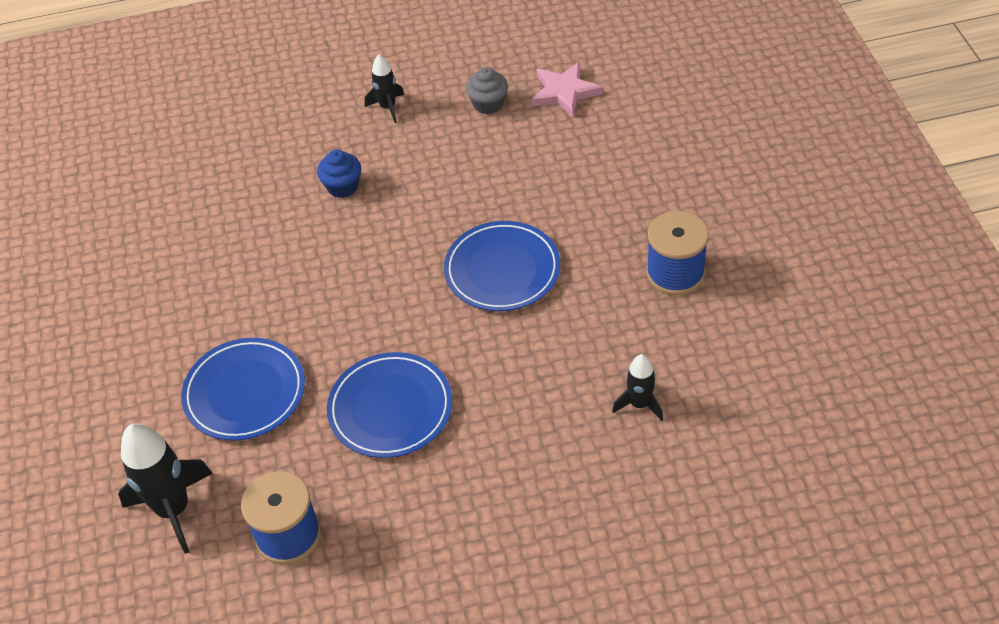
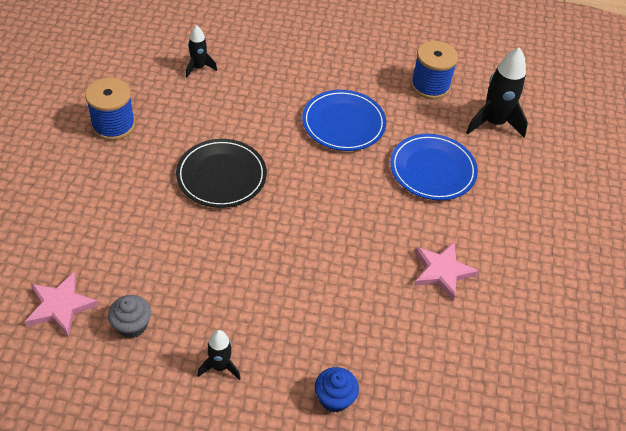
camera: 165 degrees left, 0 degrees up
(200, 272) = (442, 271): none -> pink star
(342, 186) = (300, 298): blue cupcake -> blue cupcake (334, 398)
(502, 270) = (221, 176): blue plate -> black plate

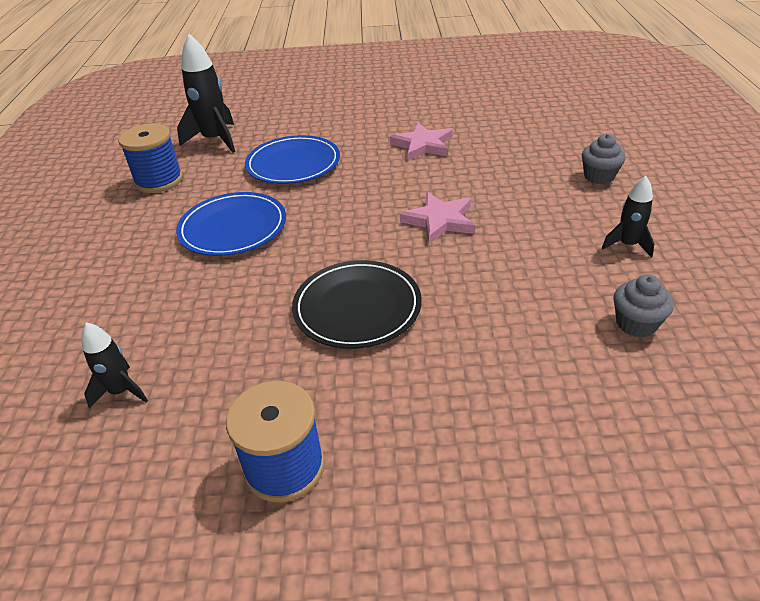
camera: 95 degrees left, 10 degrees down
(60, 306) = (666, 404): pink star -> pink star (439, 220)
(334, 398) = (599, 176): blue cupcake -> grey cupcake

